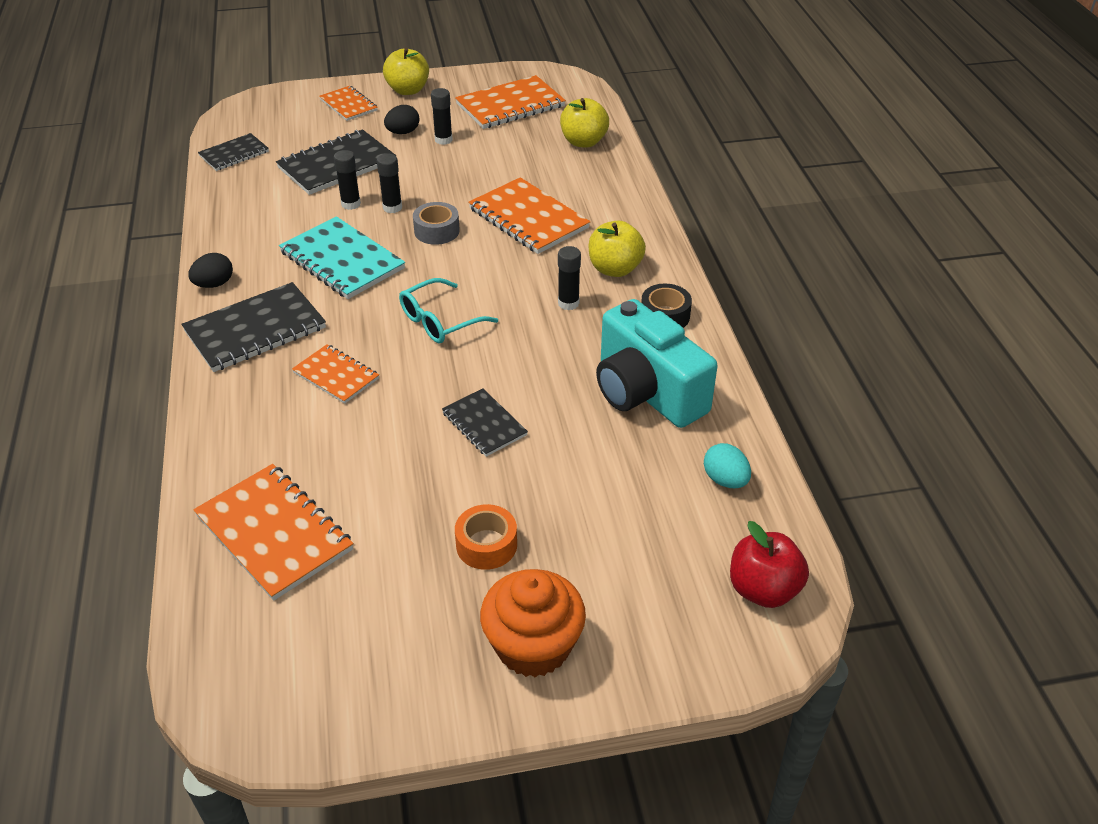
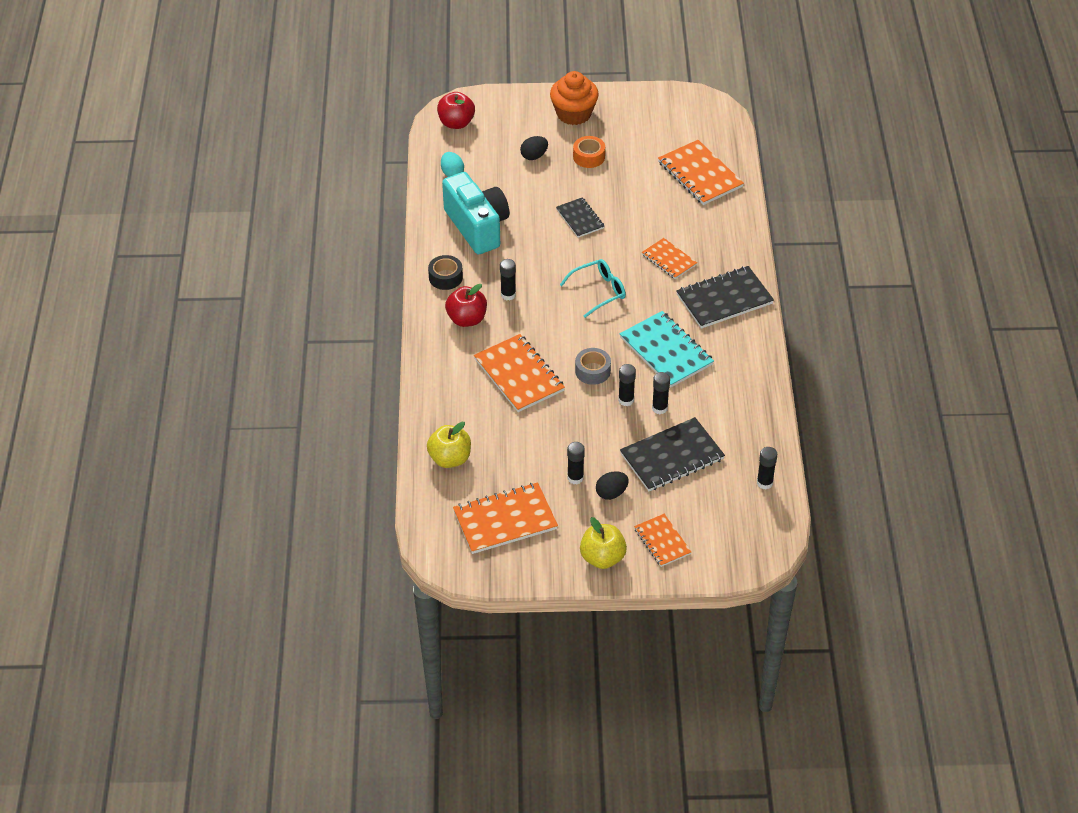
camera: 170 degrees left, 5 degrees up
(214, 284) = (758, 341): black egg -> black egg (534, 156)
(234, 154) = (764, 483): black notebook -> black glue stick
(615, 269) = (467, 319): yellow apple -> red apple

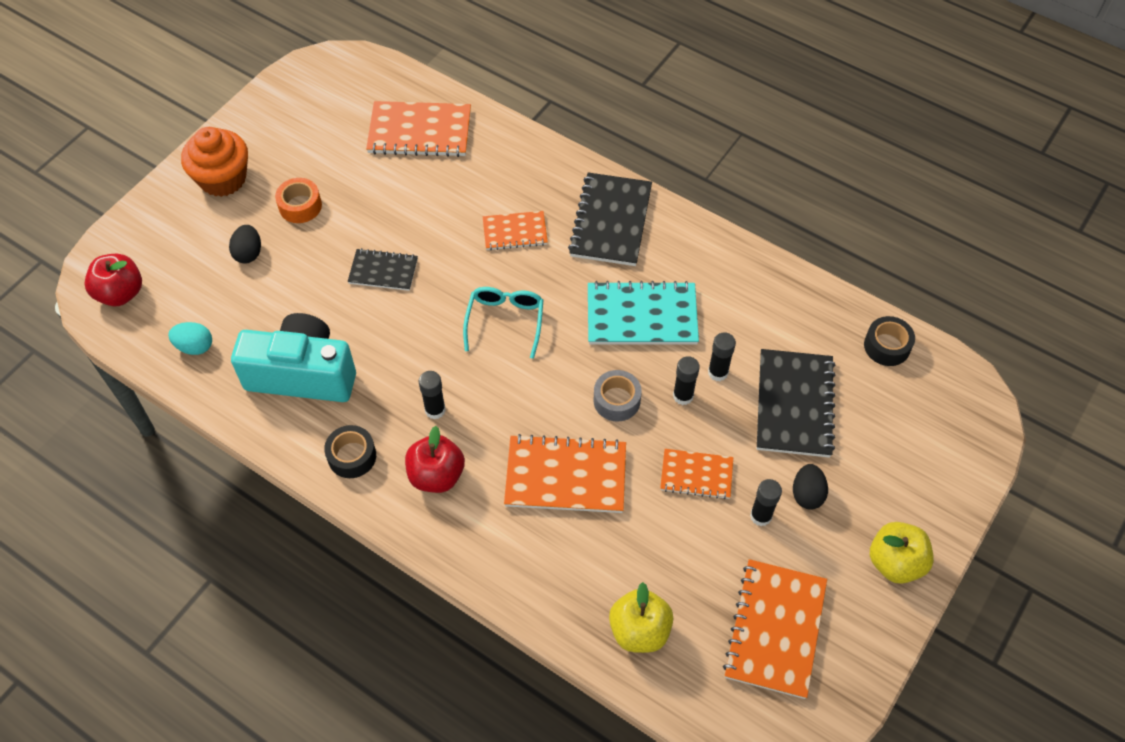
camera: 55 degrees left, 10 degrees up
(662, 541) = (907, 489): orange notebook -> orange notebook (696, 475)
(764, 483) = (887, 346): black glue stick -> black tape

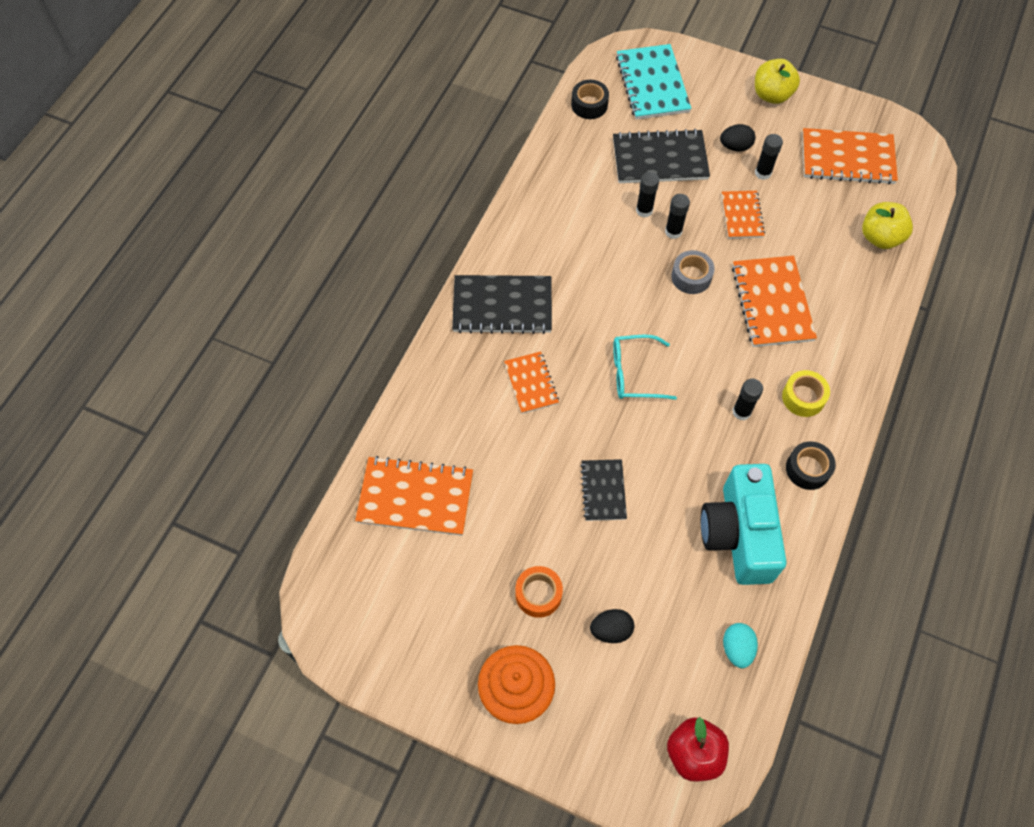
camera: 100 degrees left, 5 degrees up
(419, 131) = (415, 497): orange notebook -> orange notebook turned 75 degrees counterclockwise
(436, 475) = (803, 397): red apple -> yellow tape
(642, 316) = (602, 269): turquoise notebook -> turquoise notebook (652, 84)

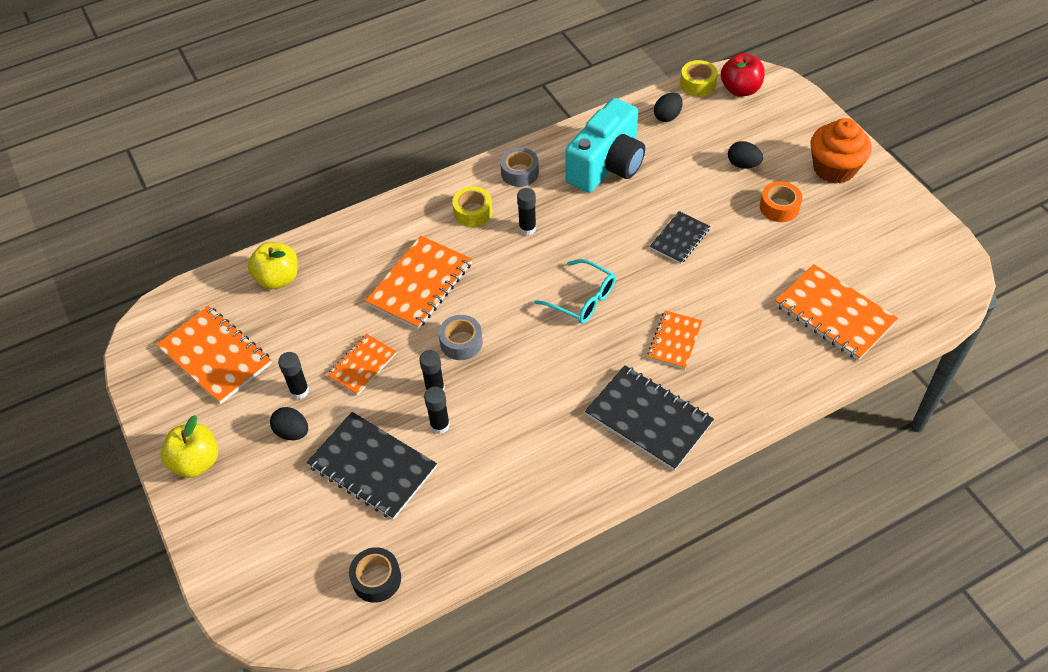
camera: 140 degrees left, 10 degrees down
(652, 84) = (289, 558): turquoise notebook -> none
(737, 648) = (667, 116): turquoise egg -> black egg
(746, 728) = (697, 84): none -> yellow tape
(807, 469) = (519, 173): black tape -> grey tape

